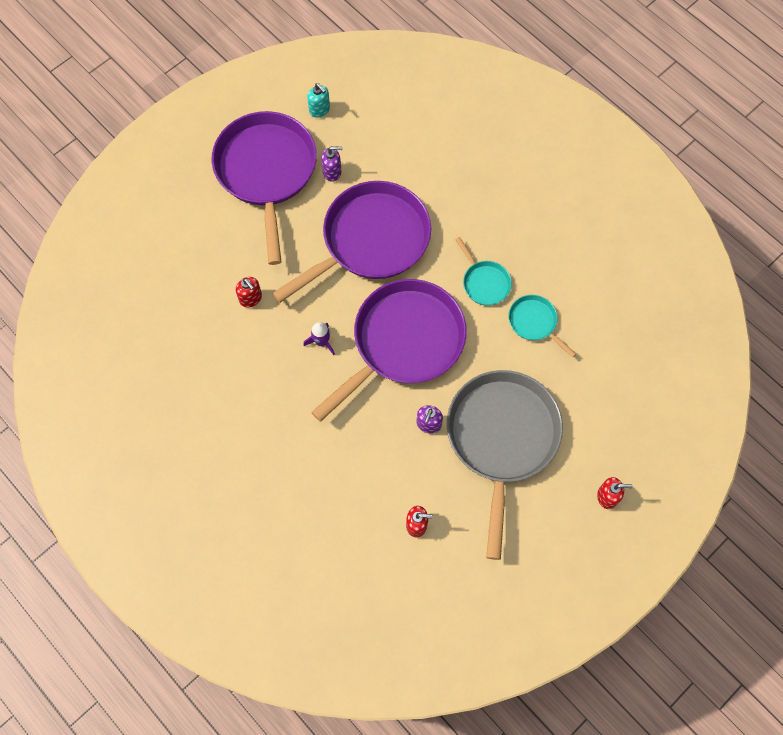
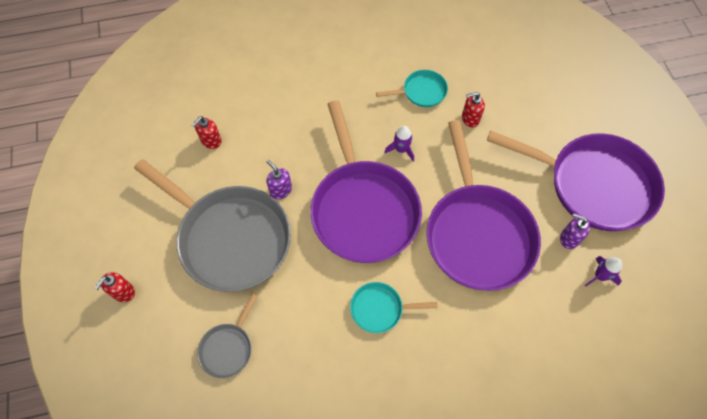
camera: 120 degrees right, 5 degrees down
(319, 109) = (649, 262): turquoise soap dispenser -> none
(332, 172) = (569, 238): purple soap dispenser -> purple soap dispenser turned 90 degrees clockwise
(353, 139) = (600, 276): none -> purple rocket
(534, 322) = (313, 330): turquoise pan -> turquoise pan (421, 92)
(591, 378) = (228, 348): none -> grey pan

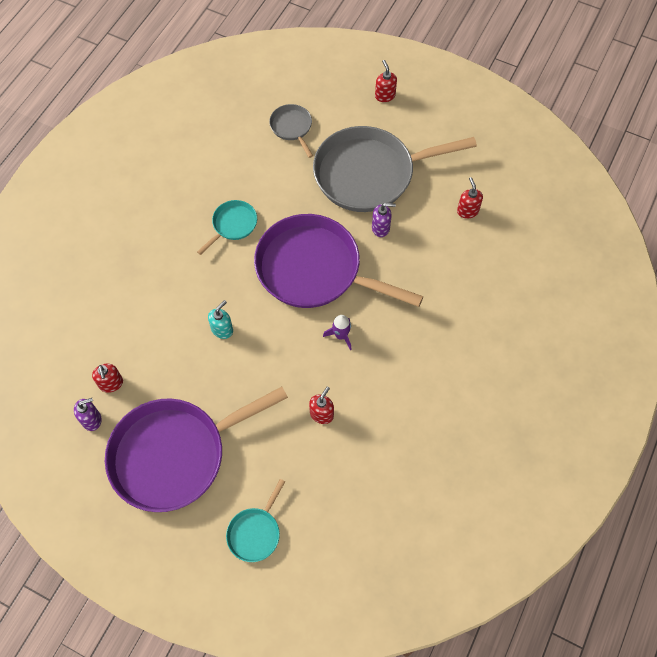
camera: 130 degrees right, 0 degrees up
(421, 92) = (383, 398): turquoise pan -> turquoise pan (255, 532)
(477, 234) = (222, 329): purple pan -> turquoise soap dispenser
(569, 238) = (156, 390): purple soap dispenser -> purple soap dispenser (92, 419)
(600, 276) = (111, 384): purple rocket -> red soap dispenser

